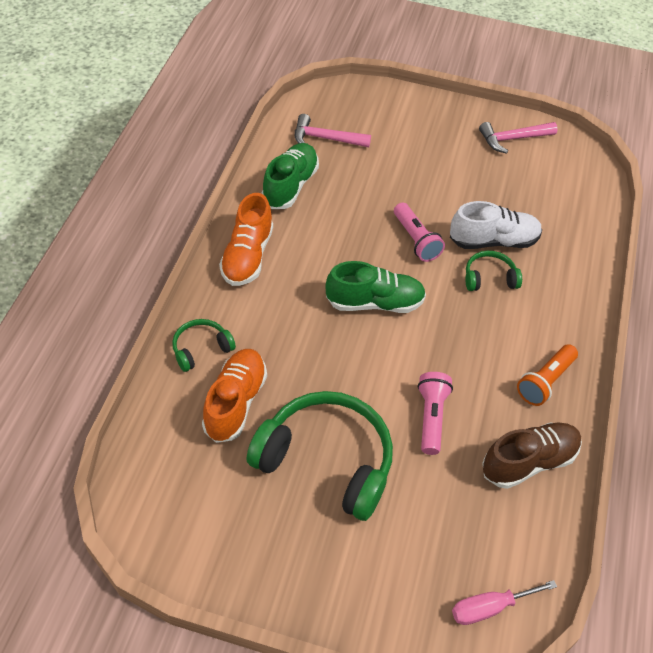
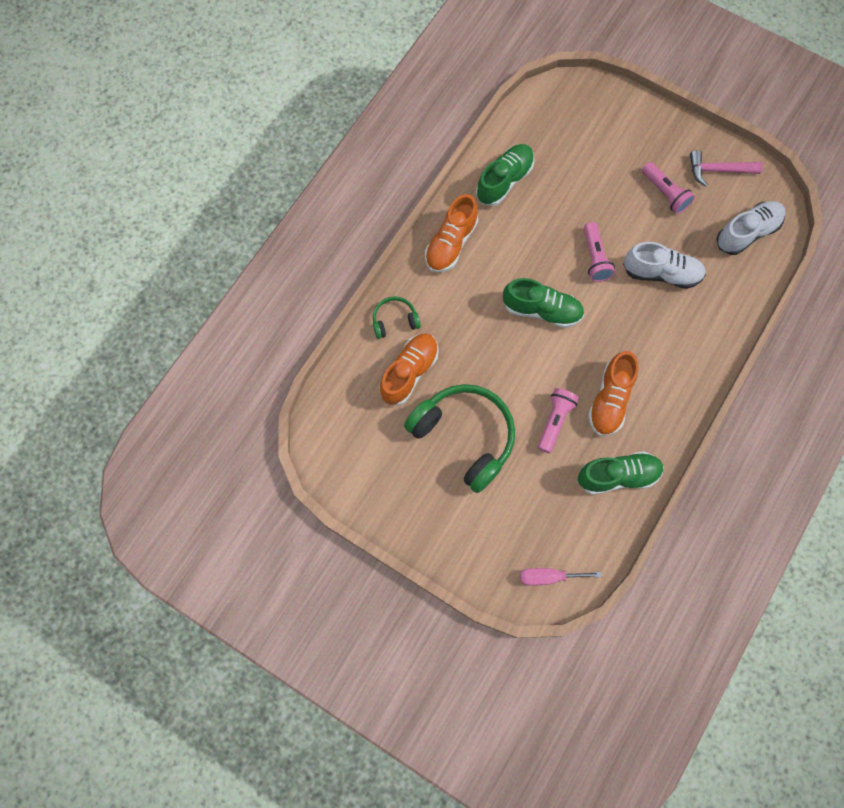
camera: 20 degrees right, 20 degrees up
(325, 138) = (548, 137): pink hammer -> none
(467, 168) = (665, 193): none -> pink flashlight
(487, 380) = (610, 400): none -> orange shoe
(489, 278) = (645, 308): green headphones -> none
(528, 462) = (617, 476): brown shoe -> green shoe
(545, 381) = (656, 413): orange flashlight -> none
(566, 188) = (747, 233): none -> white shoe

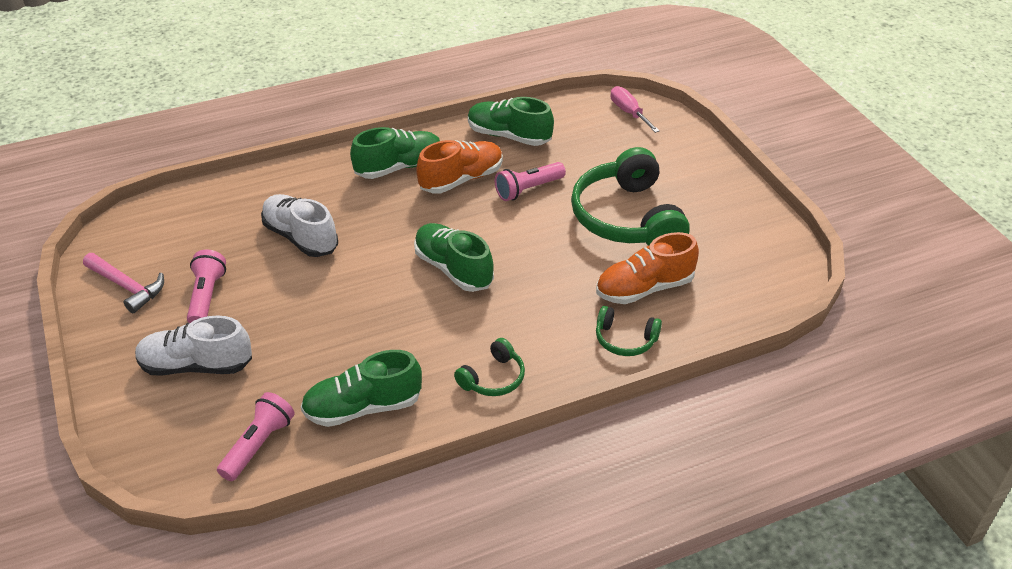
camera: 145 degrees left, 30 degrees down
(451, 243) = (493, 378): orange shoe -> green headphones
(548, 577) = (629, 112): pink screwdriver -> pink screwdriver turned 150 degrees counterclockwise
(595, 258) = (349, 282): pink flashlight -> pink flashlight (258, 445)
(664, 383) = (399, 167): none -> green shoe
(747, 233) = (179, 225): white shoe -> white shoe (196, 366)

